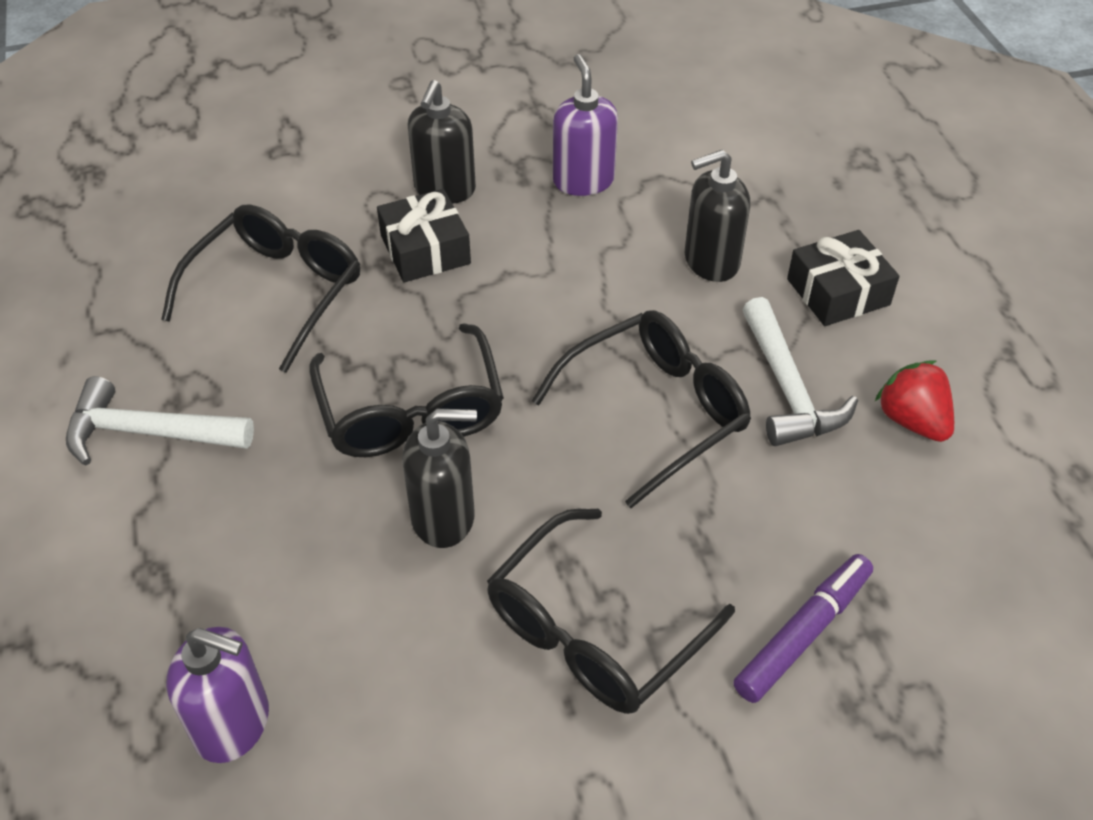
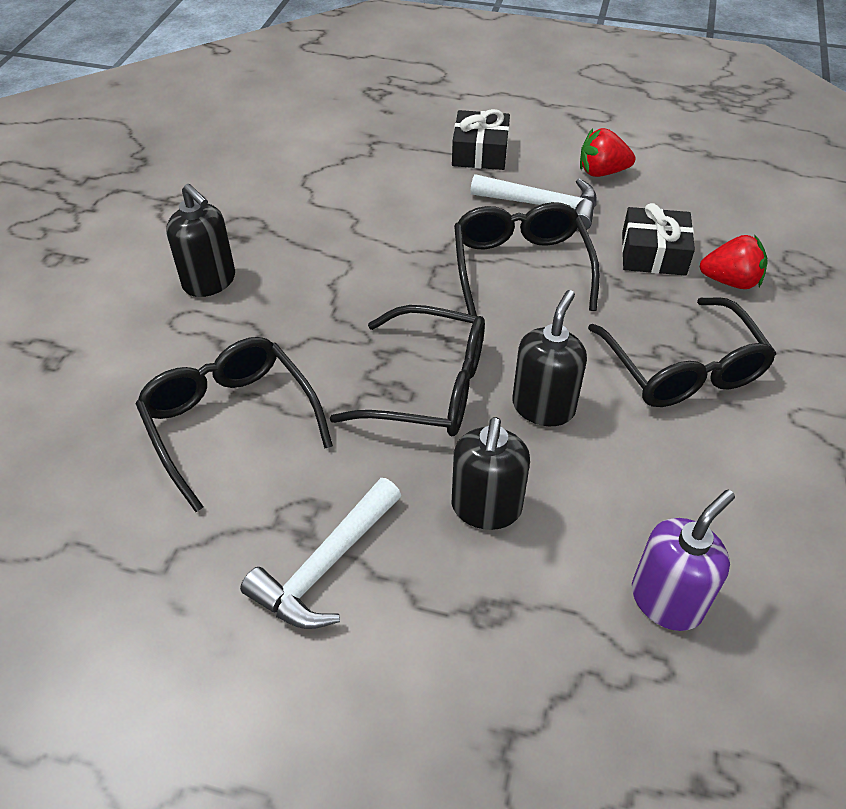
camera: 60 degrees left, 0 degrees up
(425, 250) = (266, 317): black gift -> black gift (653, 254)
(583, 181) = (274, 210): purple soap dispenser -> none
(711, 261) = (408, 189): black soap dispenser -> black soap dispenser (486, 508)
(802, 633) = (730, 281): purple marker -> red strawberry

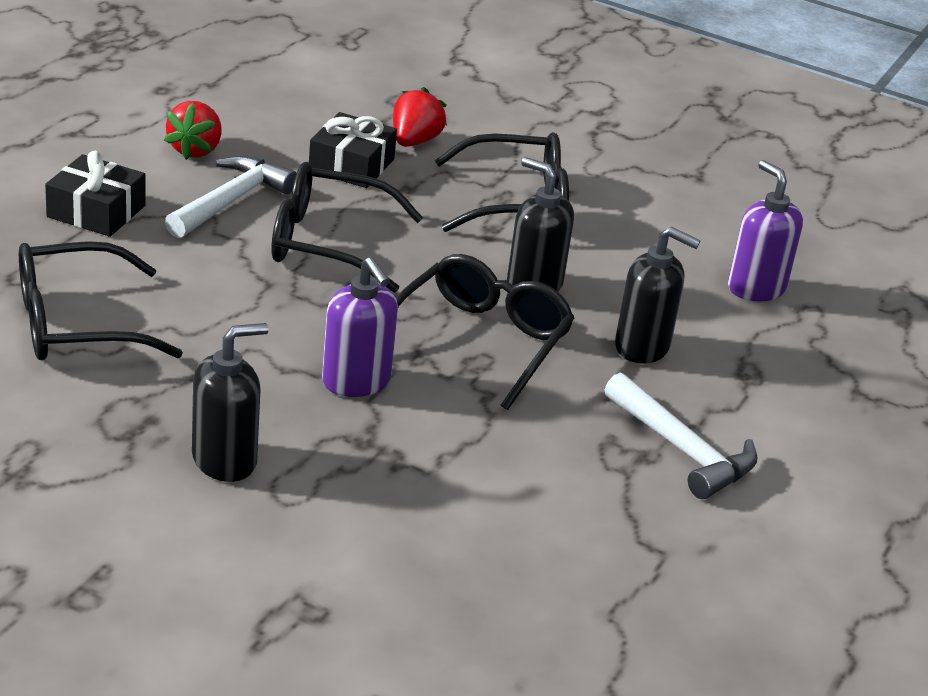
camera: 80 degrees left, 15 degrees down
(230, 422) = (478, 479): black glasses -> black glasses (76, 324)
(333, 325) = (356, 381): none -> purple soap dispenser

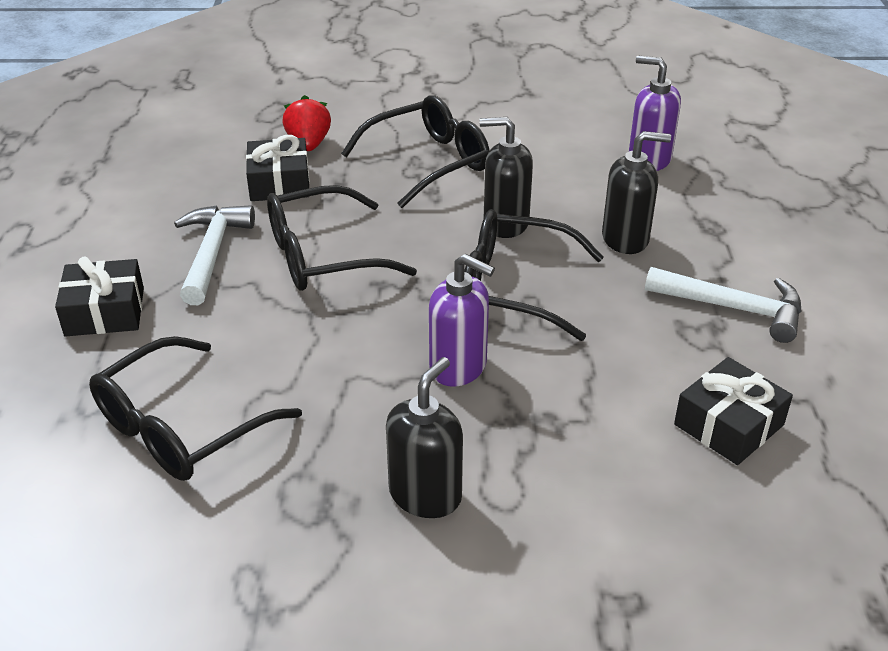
camera: 25 degrees left, 5 degrees up
(195, 150) = (142, 221): red strawberry -> none
(480, 342) = (514, 288): black glasses -> black glasses turned 75 degrees counterclockwise
(559, 535) = (729, 425): none -> black gift

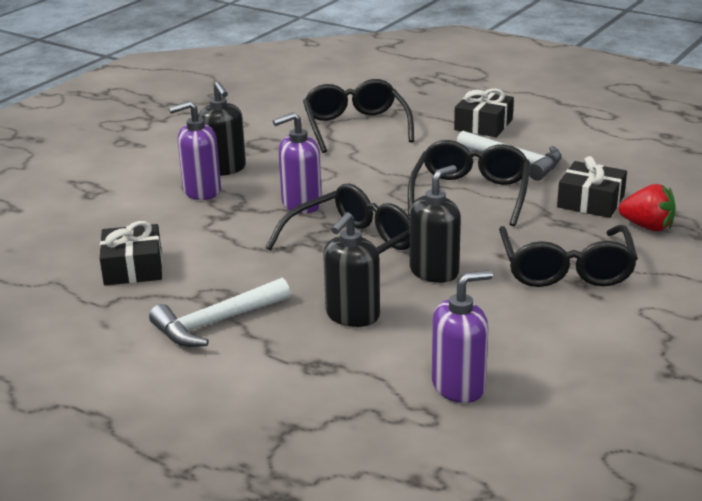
camera: 125 degrees right, 10 degrees down
(508, 478) = (201, 191): none -> purple soap dispenser

